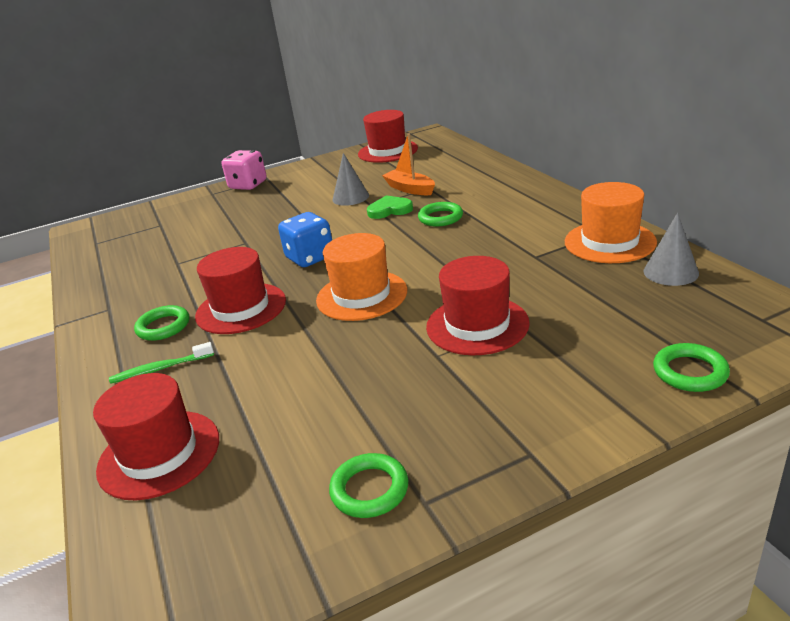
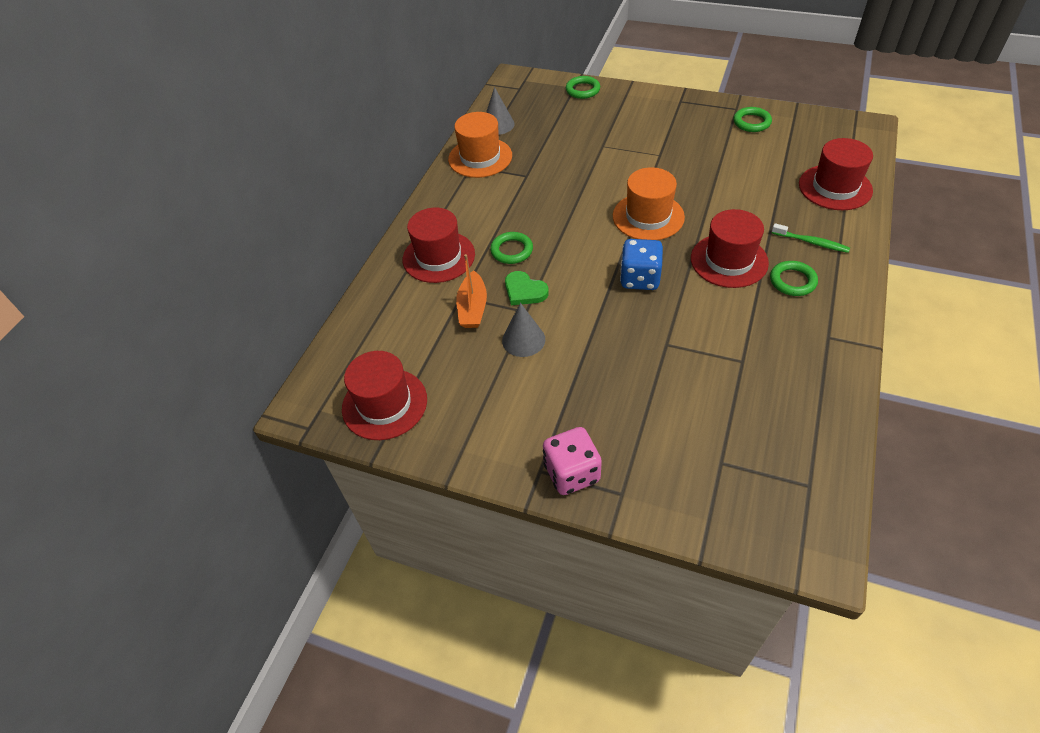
camera: 135 degrees left, 20 degrees up
(477, 325) = (620, 157): red hat -> red hat (438, 257)

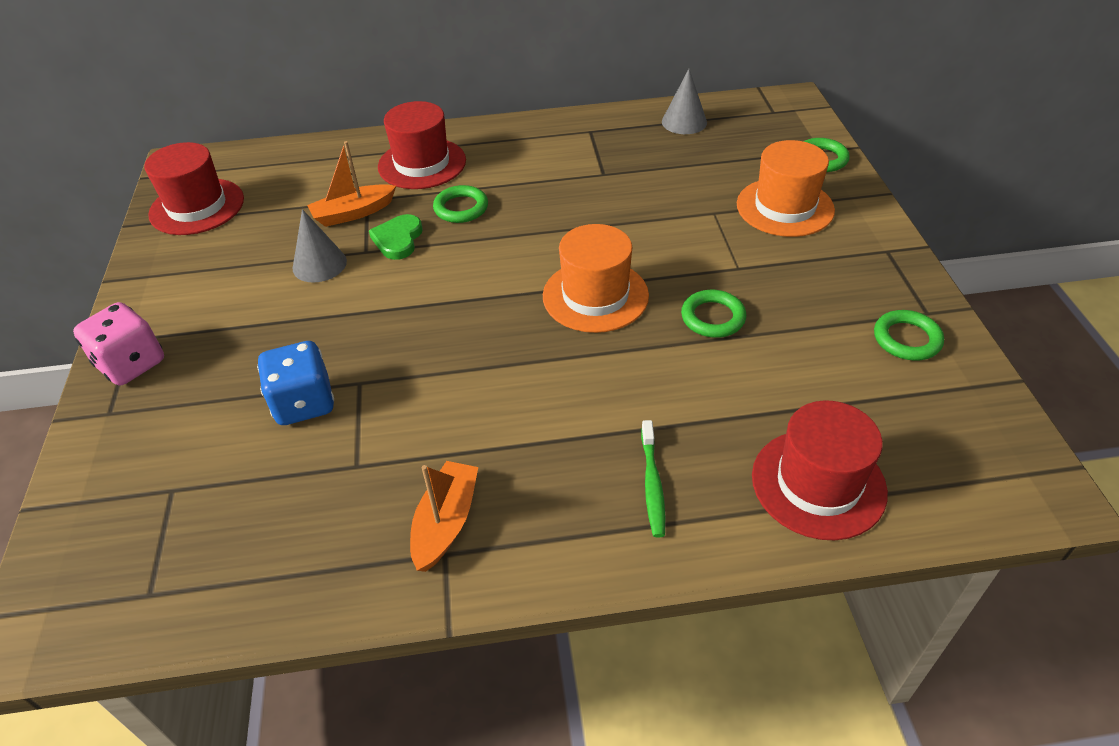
camera: 60 degrees right, 5 degrees down
(480, 157) = (611, 131): orange hat -> orange hat (785, 207)
(640, 279) = (468, 324): blue dice -> blue dice (304, 403)
(729, 260) = (553, 399): red hat -> none
(792, 281) = (547, 482): green ring -> green ring (713, 317)
(805, 331) = (446, 522): none -> orange boat

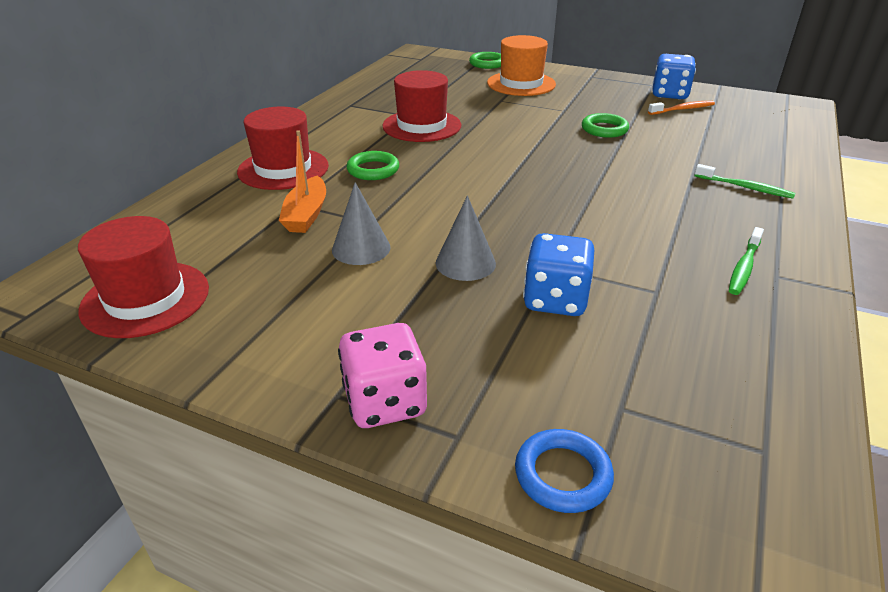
camera: 60 degrees left, 10 degrees down
(86, 480) = (562, 475): none -> blue ring
(398, 239) = (377, 204): green heart -> none
(446, 522) = (744, 267): orange boat -> green toothbrush
(595, 296) = (544, 154): orange hat -> none
(684, 122) = (390, 80): grey cone -> grey cone (465, 263)
(818, 483) = (769, 146): red hat -> red hat (422, 126)
(862, 366) = (682, 109): none -> orange toothbrush
(906, 339) = (669, 94): green ring -> blue dice

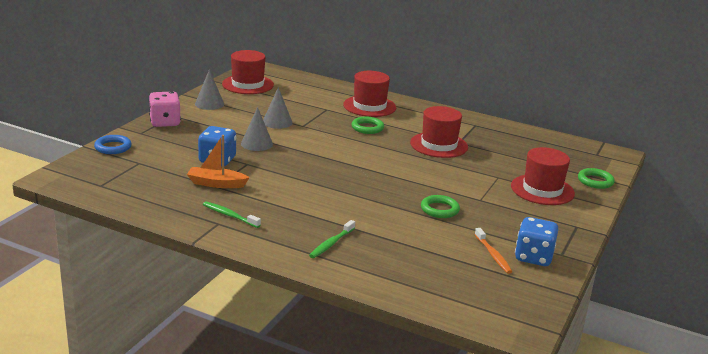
camera: 90 degrees right, 10 degrees down
(263, 343) = (209, 104): none -> grey cone
(306, 214) = (314, 111): orange boat -> orange boat (216, 184)
(521, 84) = (542, 190): orange hat -> red hat

